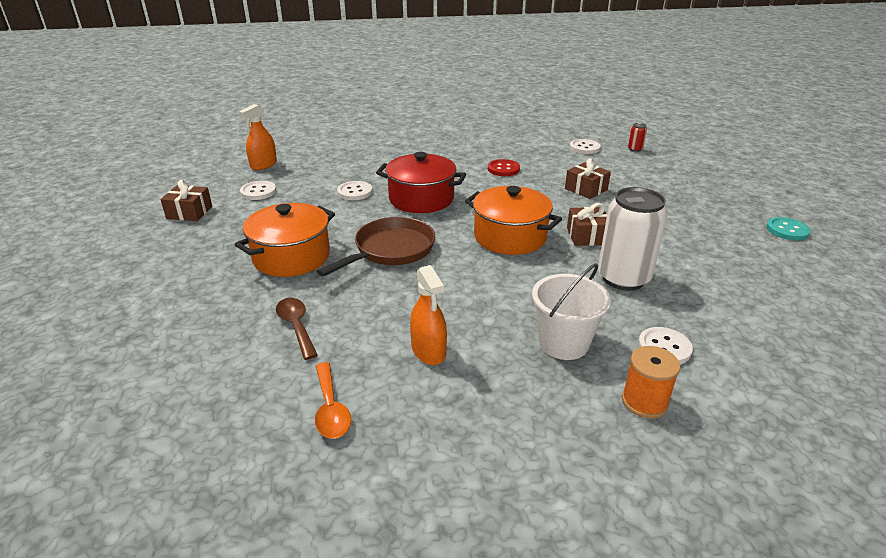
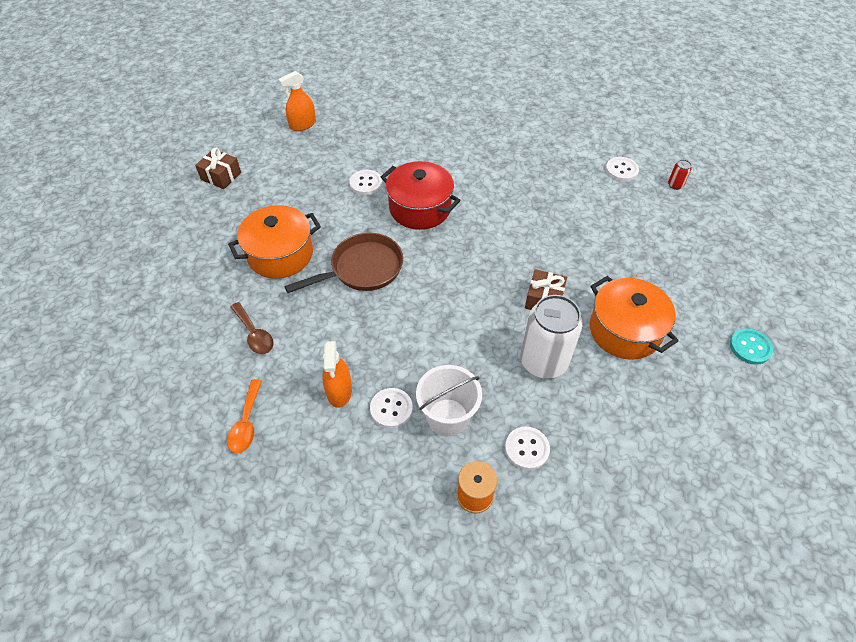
camera: 20 degrees right, 20 degrees up
(258, 192) = (285, 162): white button -> white button (391, 409)
(296, 326) = (254, 334): brown spoon -> brown spoon turned 150 degrees clockwise
(503, 169) = (519, 184): red button -> none
(510, 237) = (472, 281): orange pot -> orange pot (624, 330)
(586, 189) = (583, 234): brown gift -> none

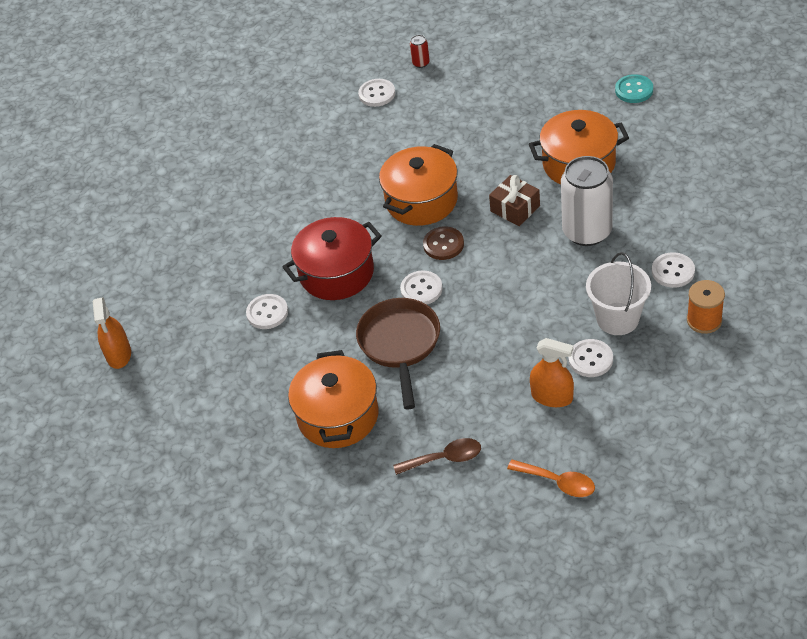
camera: 60 degrees left, 5 degrees down
(221, 176) = (164, 457): brown gift -> none
(424, 264) = (421, 289): none -> white button
(479, 263) = (443, 244): none -> brown button
(520, 234) = (421, 200): none -> orange pot

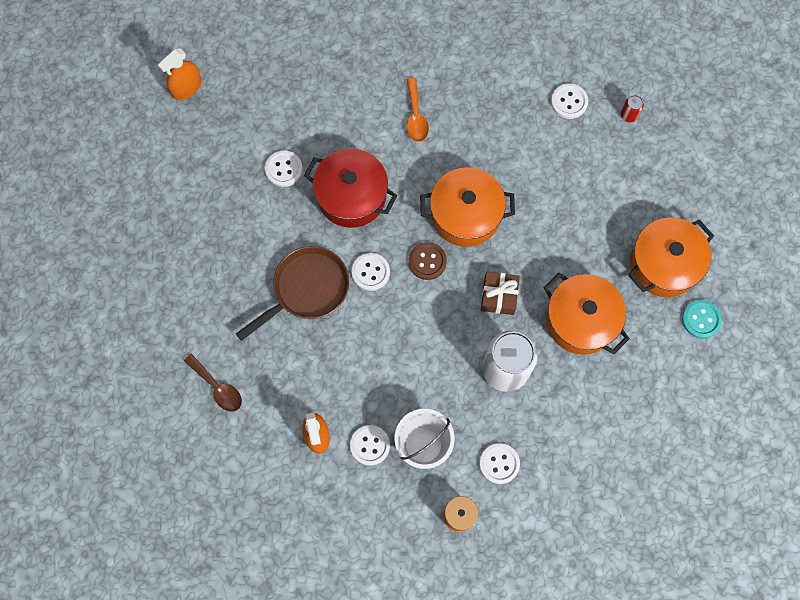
camera: 50 degrees right, 25 degrees up
(338, 416) = (215, 285): orange pot -> orange pot (664, 264)
(558, 482) = (239, 484): orange spoon -> orange spoon (415, 116)

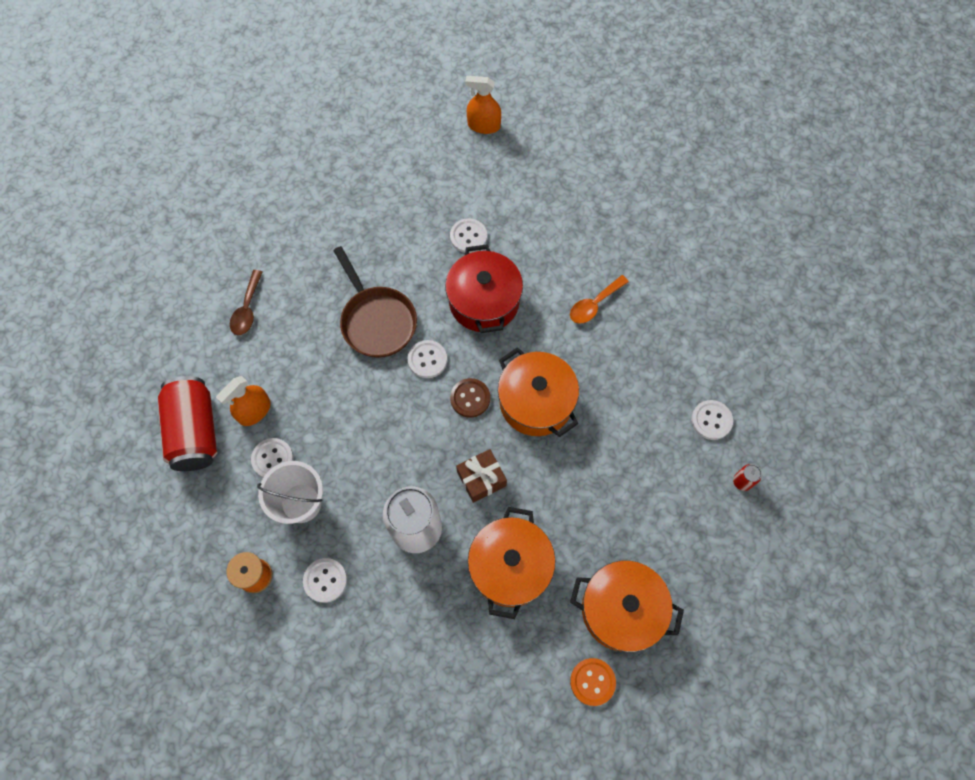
camera: 55 degrees right, 5 degrees down
(300, 494) = (195, 431): none -> red can
(306, 289) = (376, 320): brown pan -> brown pan turned 45 degrees clockwise
(701, 319) = (592, 681): turquoise button -> orange button

